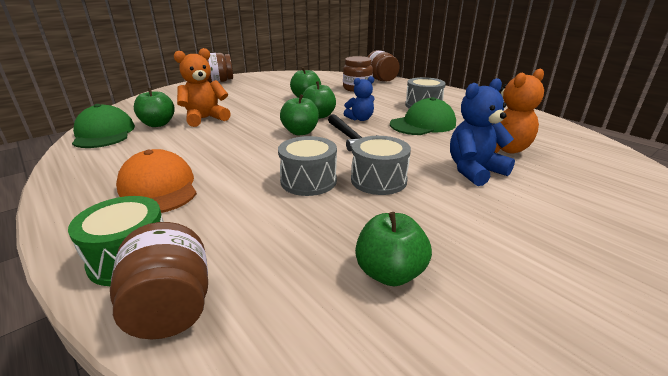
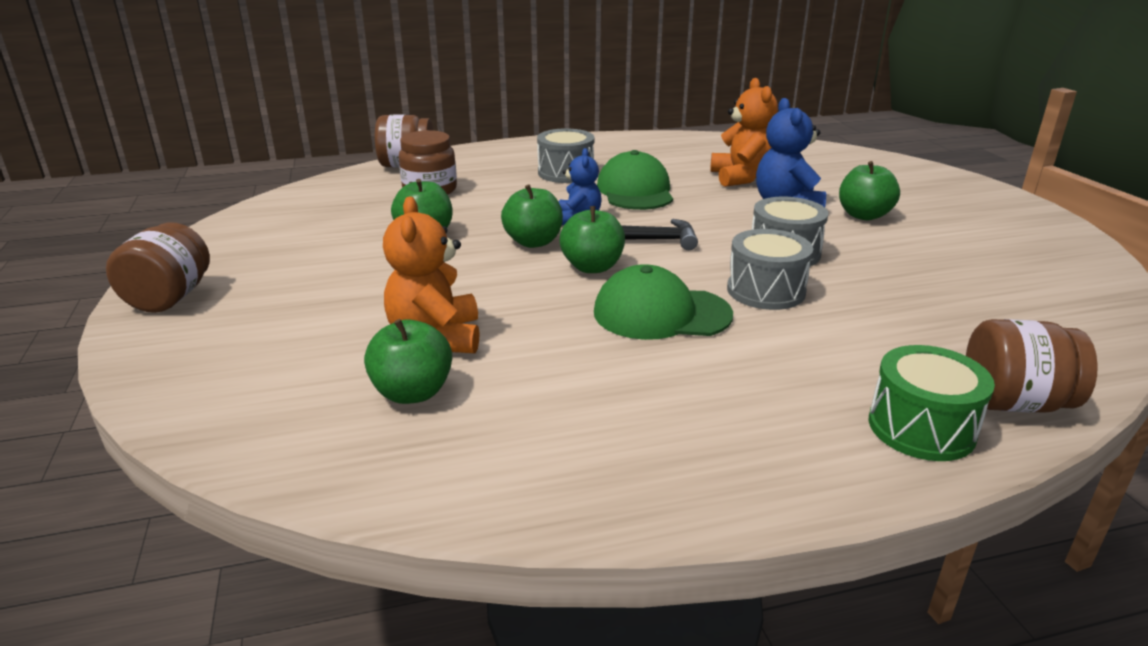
camera: 65 degrees left, 0 degrees up
(104, 133) = (403, 465): green cap -> green cap (661, 313)
(158, 188) = (731, 402): orange cap -> none
(390, 273) = (965, 289): green apple -> green apple (863, 215)

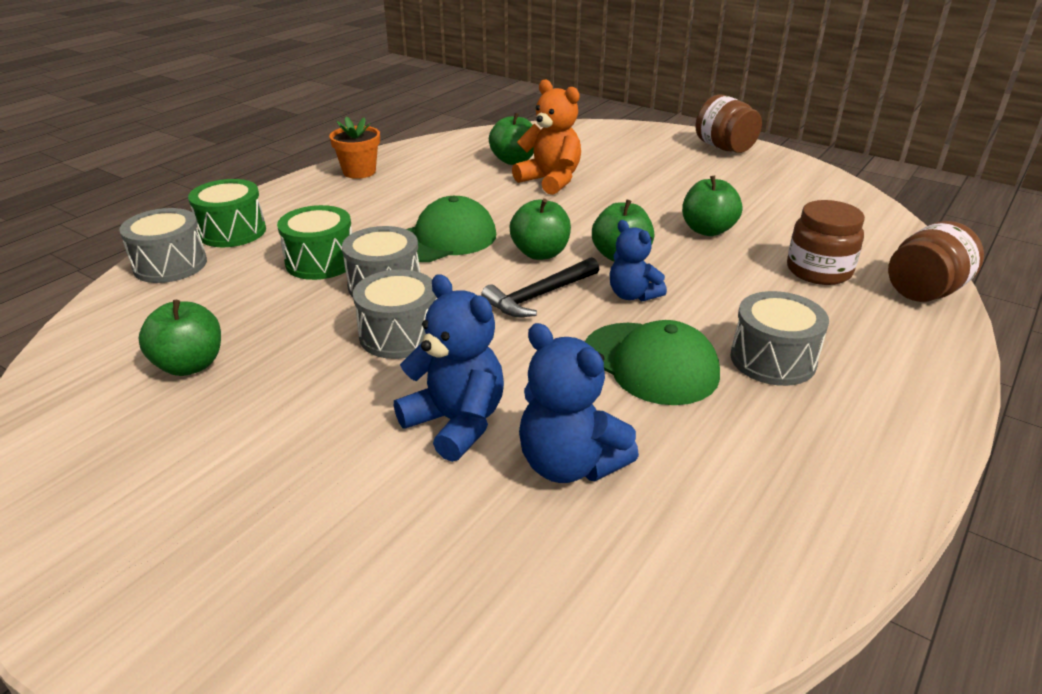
camera: 140 degrees right, 5 degrees up
(655, 480) = (359, 172): none -> orange flower pot
(741, 177) = (570, 464): orange teddy bear -> blue teddy bear
(816, 337) = (320, 262): none -> green drum
(863, 215) = (344, 446): green apple -> green apple (190, 365)
(1014, 403) = (170, 265): brown jar -> grey drum

